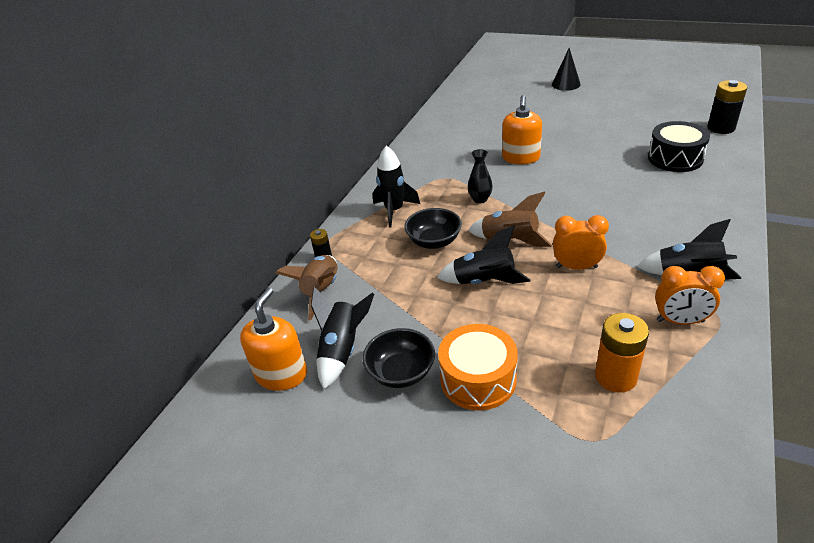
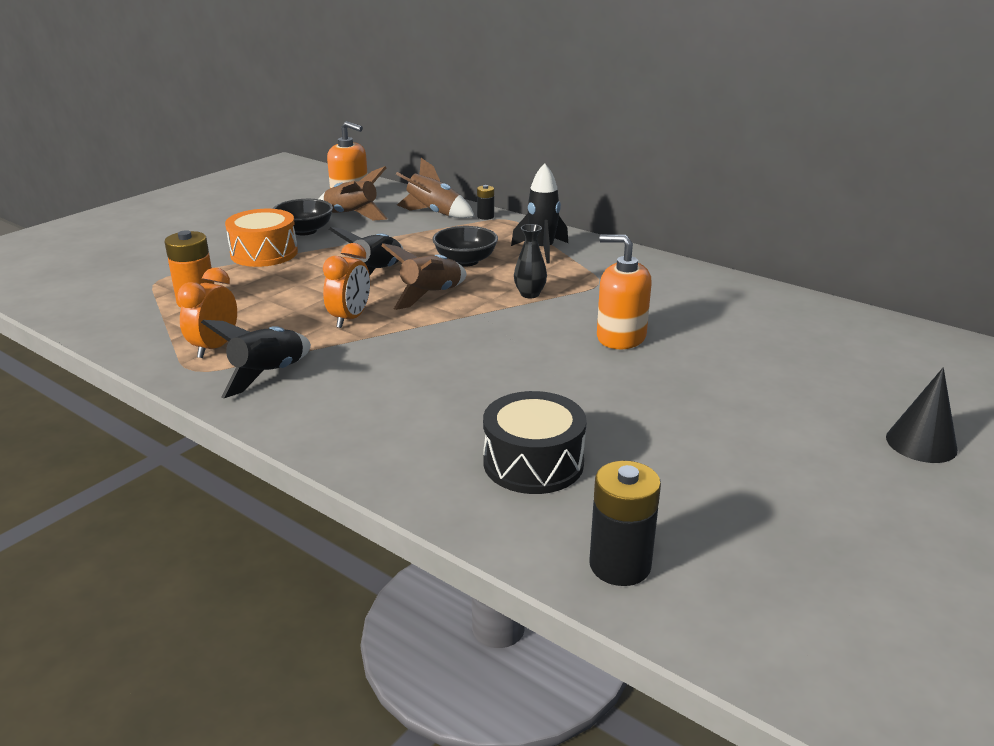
camera: 100 degrees right, 10 degrees down
(342, 350) = (352, 215): black rocket -> brown rocket

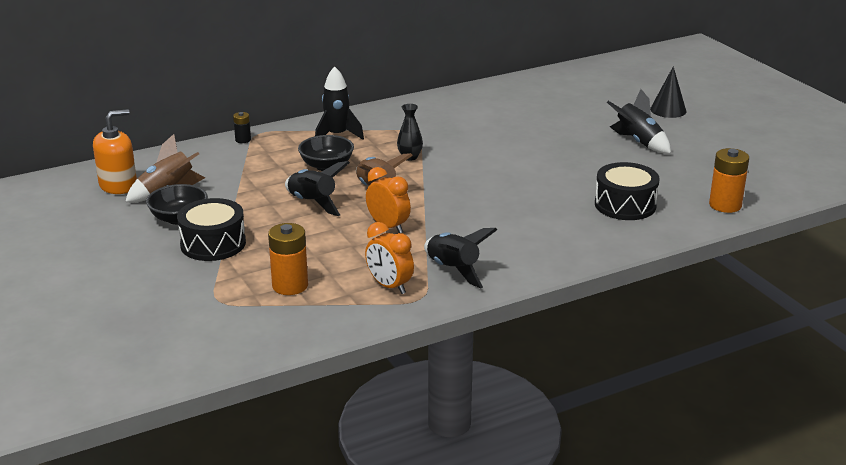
camera: 65 degrees left, 0 degrees up
(264, 253) = (213, 244): orange drum -> black drum
(434, 213) = (208, 158): brown rocket -> none
(620, 565) = (725, 205): black battery -> orange battery
(621, 337) = (500, 146): orange soap dispenser -> none
(762, 436) = (638, 142): none -> black rocket

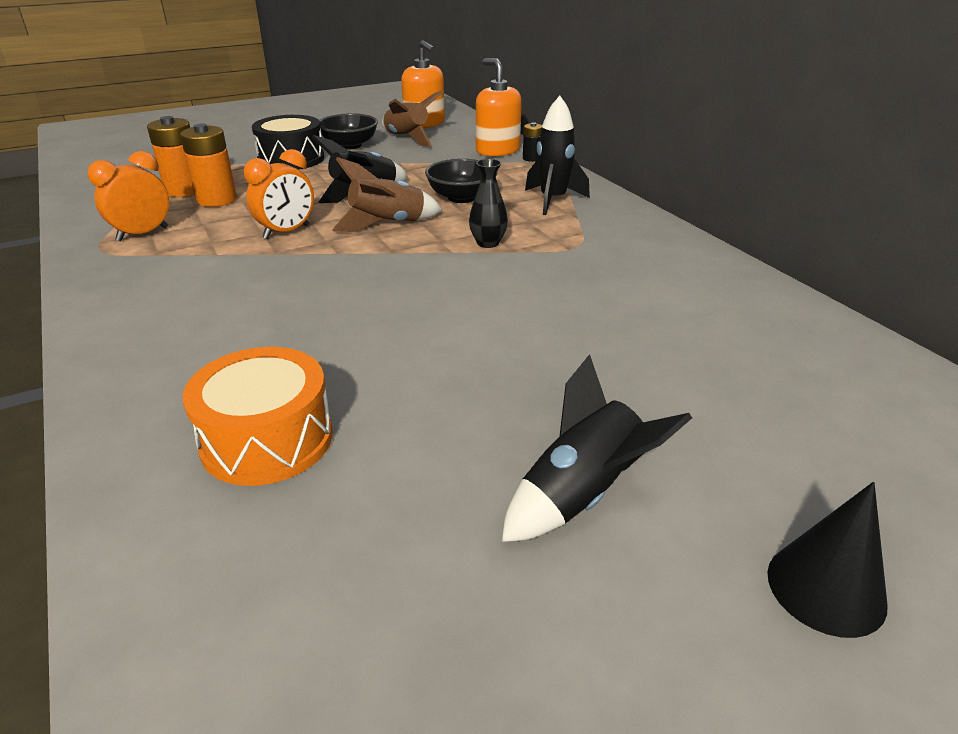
camera: 90 degrees right, 5 degrees up
(217, 152) = (497, 150): none -> orange soap dispenser
(453, 270) = (150, 270): black rocket -> none
(625, 205) = (267, 439): black drum -> orange drum
(725, 205) = (197, 624): orange battery -> orange battery (216, 200)

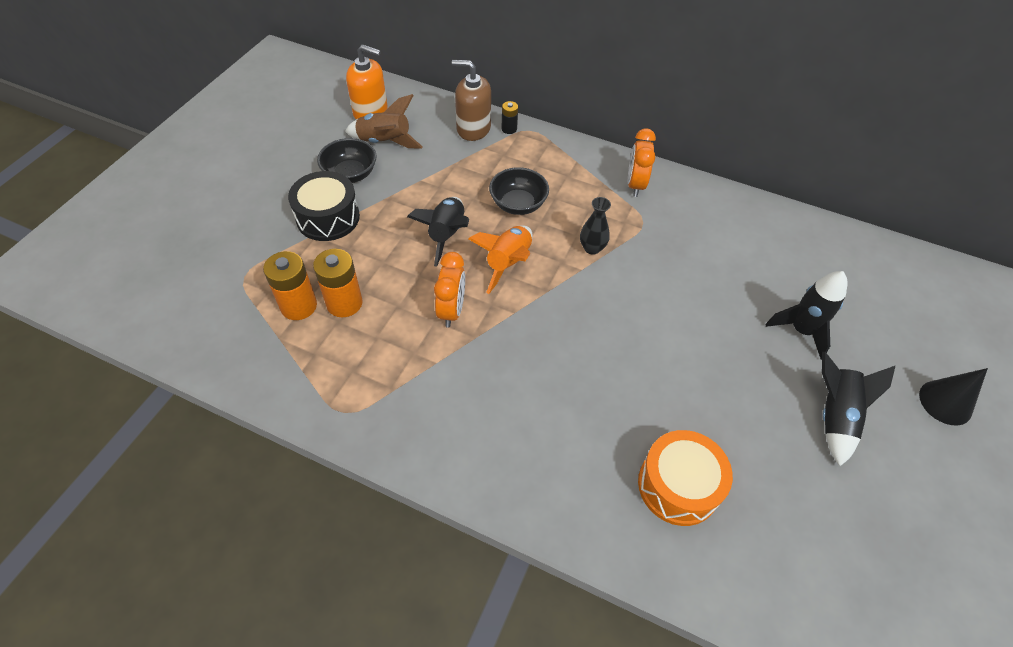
camera: 40 degrees left, 20 degrees up
(142, 234) = (348, 375): orange clock -> orange clock (635, 185)
(387, 224) = (508, 263): brown rocket -> orange rocket
(497, 150) = (473, 128): orange soap dispenser -> brown soap dispenser
(553, 200) = (578, 177): black rocket -> black rocket (801, 331)

